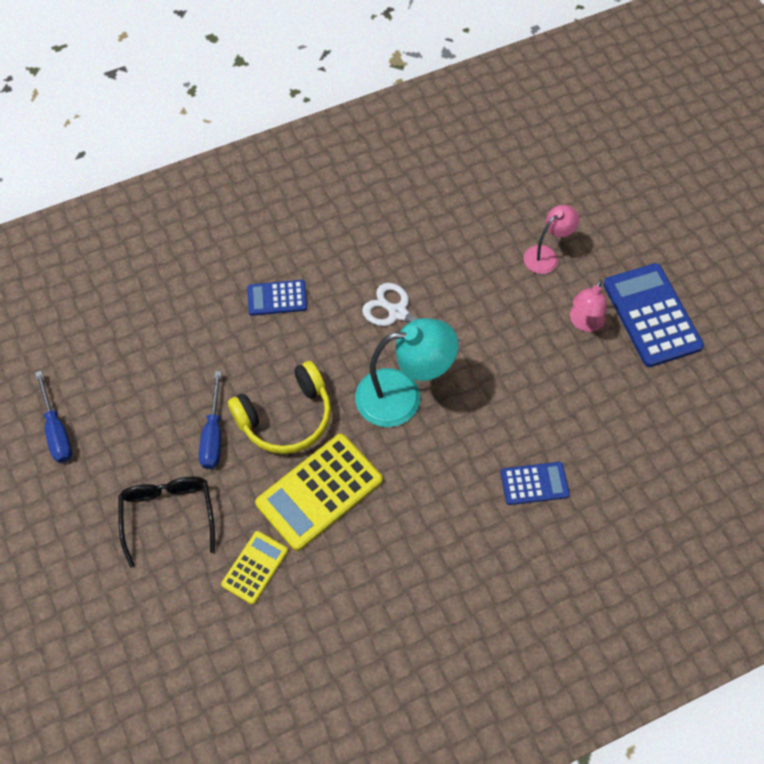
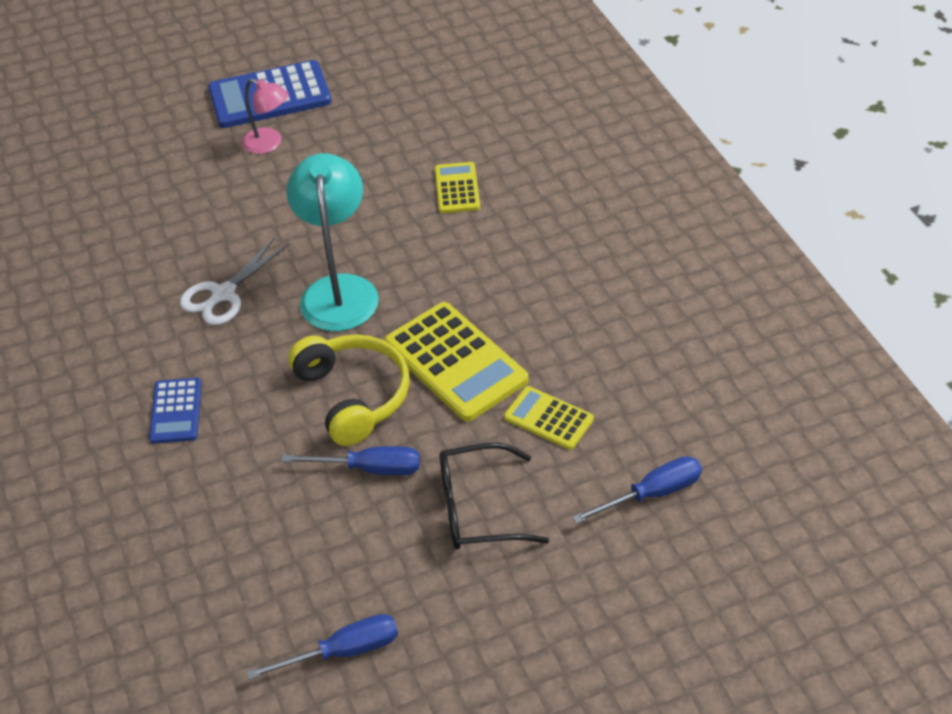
camera: 85 degrees left, 15 degrees down
(171, 650) = (652, 494): none -> blue screwdriver
(534, 484) = (457, 188): blue calculator -> yellow calculator
(546, 255) = (174, 168): pink lamp -> none

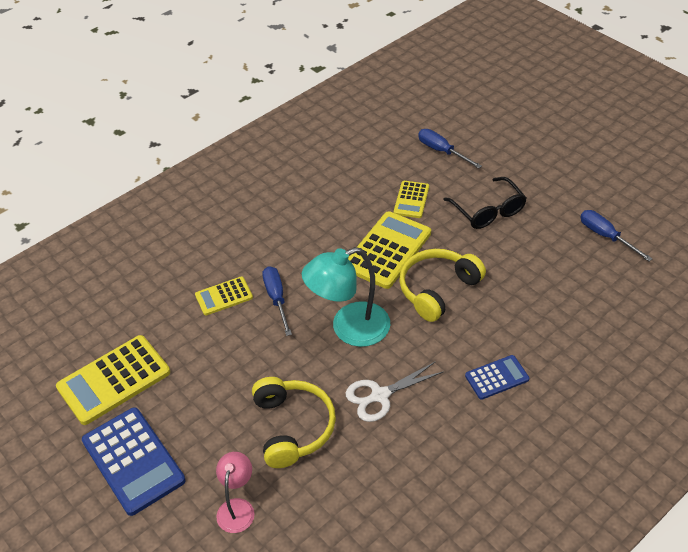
camera: 110 degrees left, 0 degrees up
(223, 294) = (380, 395): white scissors -> white scissors turned 135 degrees clockwise
(231, 213) = (292, 427): none -> yellow headphones
(269, 144) = (200, 435): pink lamp -> pink lamp (237, 508)
(369, 468) = (487, 264): blue screwdriver -> blue screwdriver (276, 298)
(381, 91) = (114, 380): none -> yellow calculator

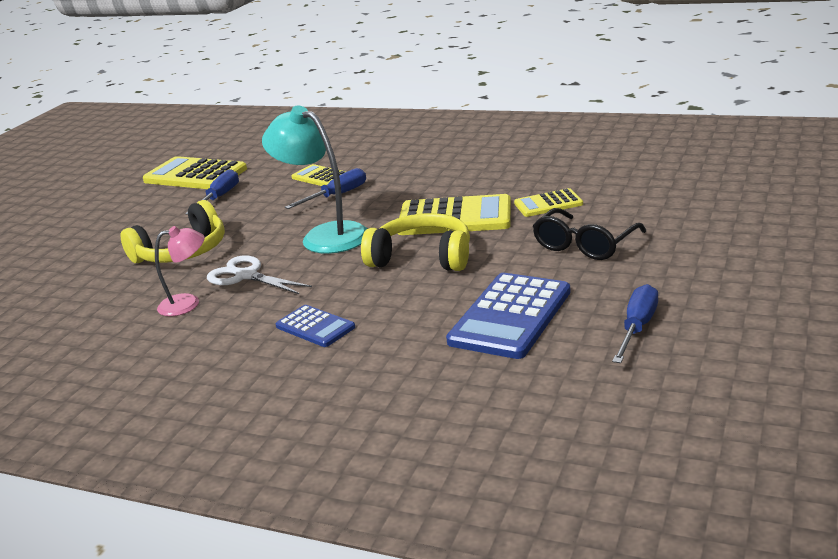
camera: 65 degrees right, 20 degrees down
(133, 461) = (115, 209): blue calculator -> blue calculator (510, 316)
(237, 508) = (81, 260): pink lamp -> pink lamp (188, 303)
(441, 151) = (653, 193): blue screwdriver -> blue screwdriver (219, 197)

